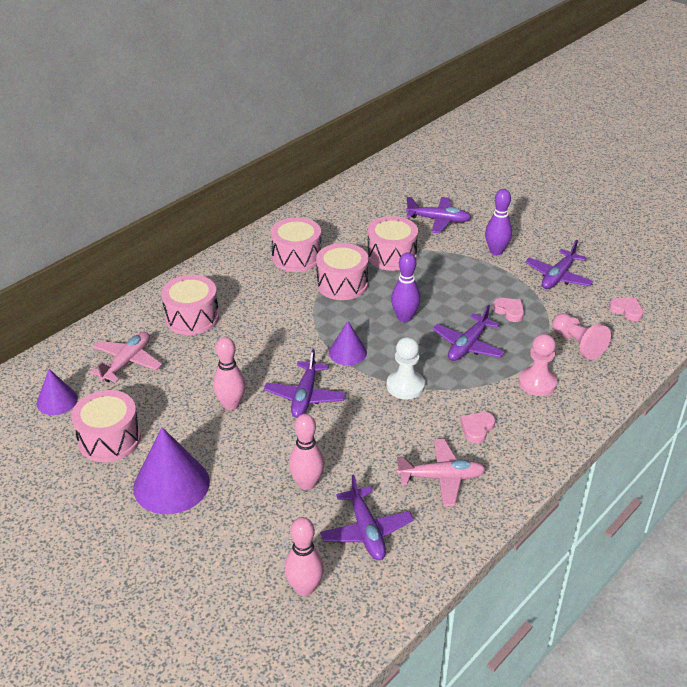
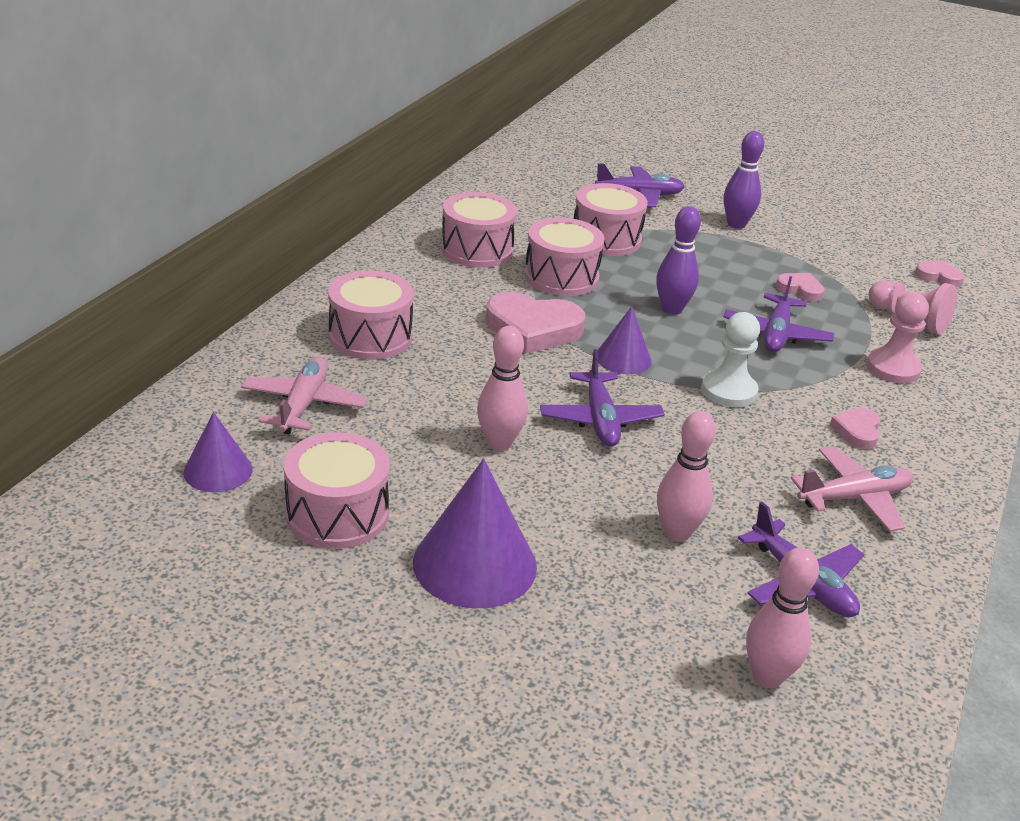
camera: 20 degrees left, 5 degrees down
(299, 323) = (533, 329): none -> pink heart
(558, 277) = (831, 246): purple plane -> none

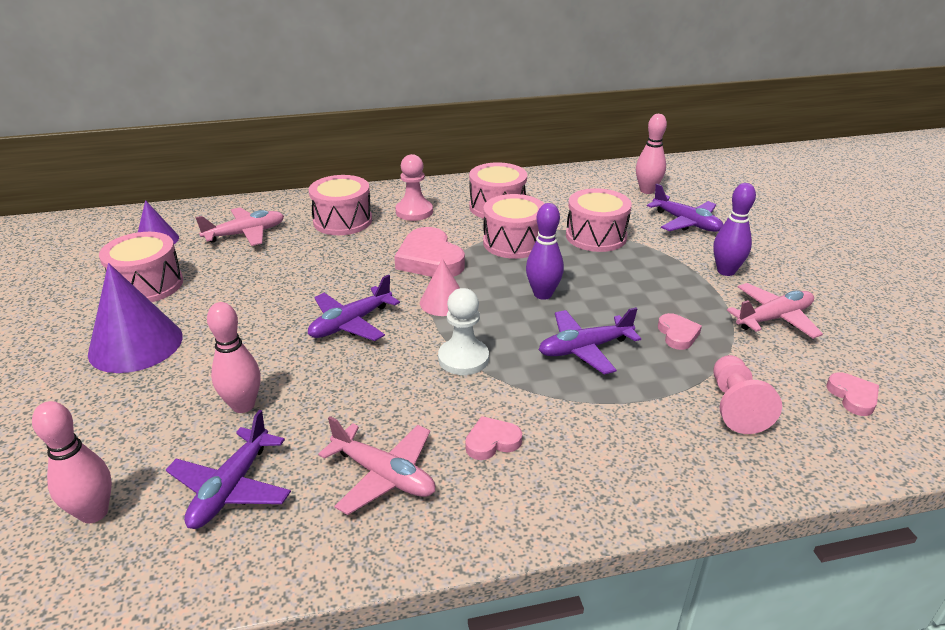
camera: 55 degrees right, 0 degrees up
(499, 443) = (277, 301): pink bowling pin -> pink bowling pin (647, 190)
(623, 358) = (443, 302): purple cone -> pink cone
(821, 246) = (774, 318): none -> pink plane
(893, 368) = (629, 426): pink pawn -> pink pawn (414, 212)

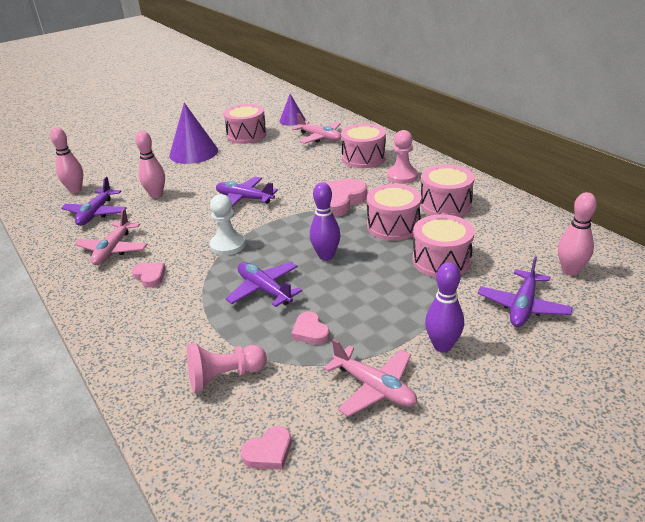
camera: 70 degrees right, 0 degrees up
(231, 488) = (96, 213): purple plane -> purple plane turned 75 degrees counterclockwise
(443, 302) = (288, 221): pink cone -> none
(677, 334) = (310, 331): pink heart -> pink heart turned 90 degrees clockwise

